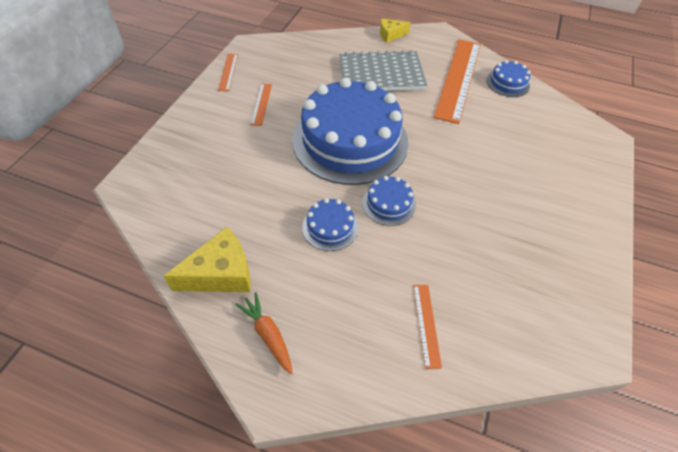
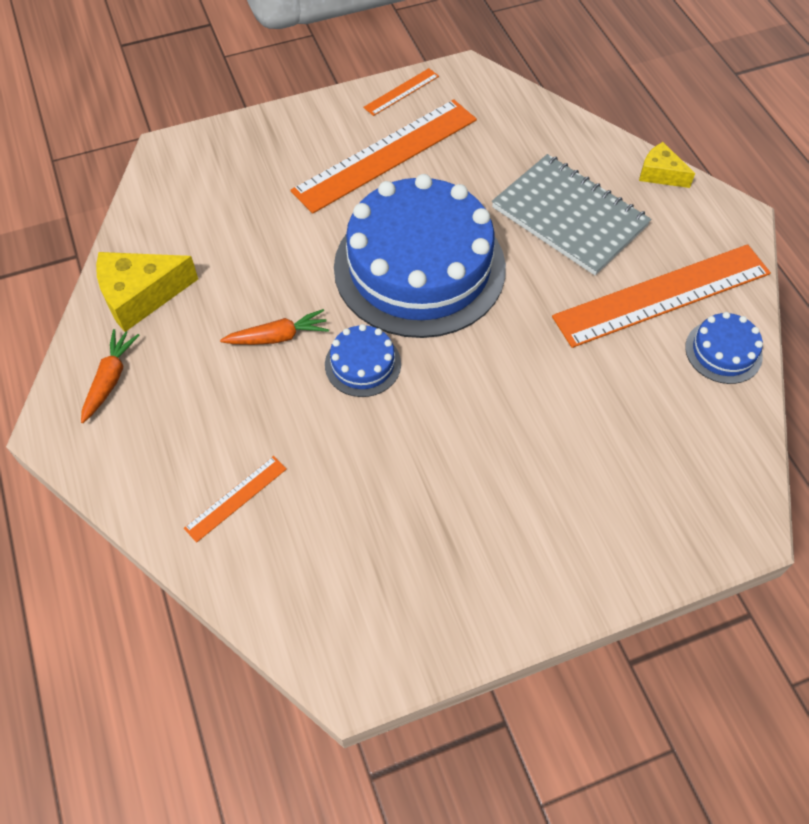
camera: 50 degrees right, 5 degrees up
(221, 273) = (140, 296): yellow cheese -> yellow cheese turned 135 degrees clockwise
(261, 104) = (386, 155): orange ruler -> orange ruler, size x2.26
(330, 227) = (278, 337): blue cake -> orange carrot

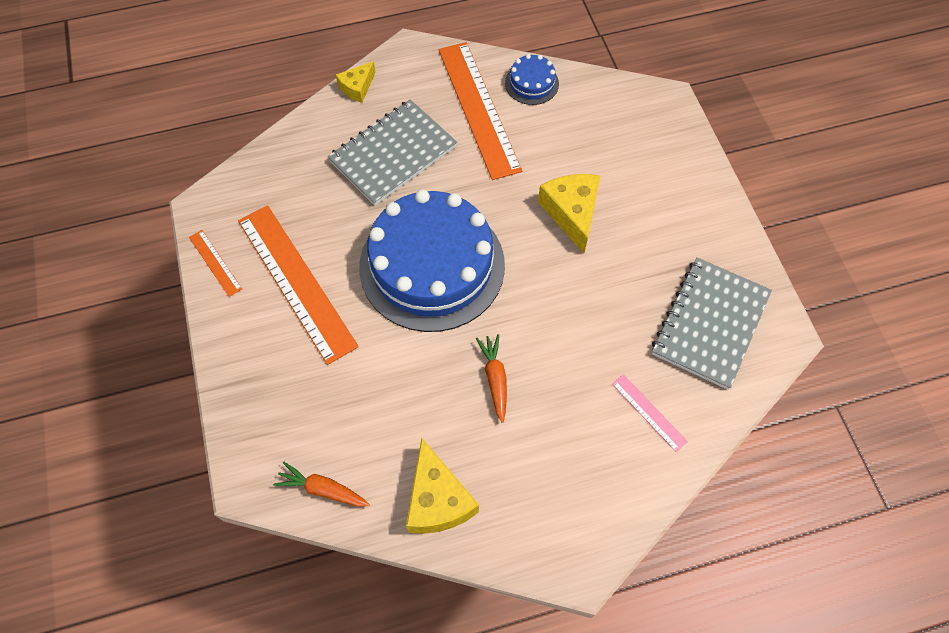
camera: 85 degrees left, 5 degrees up
(110, 379) = (531, 522): orange carrot -> orange carrot (323, 489)
(236, 498) = (649, 412): orange ruler -> pink ruler
(363, 364) = (527, 314): blue cake -> none
(365, 575) = (710, 323): none -> grey notebook
(517, 406) = (572, 213): none -> yellow cheese

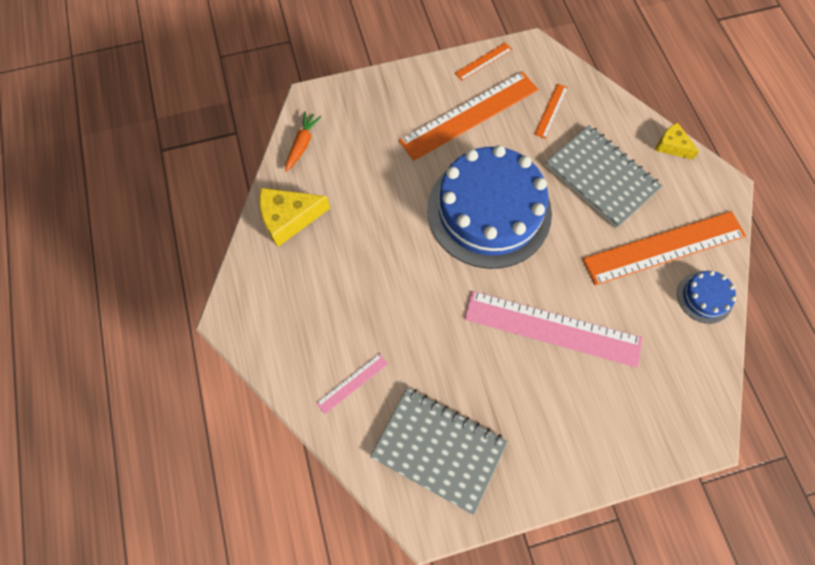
camera: 90 degrees right, 5 degrees up
(299, 194) = (551, 110): none -> orange ruler
(495, 379) = (385, 259): orange carrot -> none
(572, 213) = (552, 328): yellow cheese -> pink ruler

